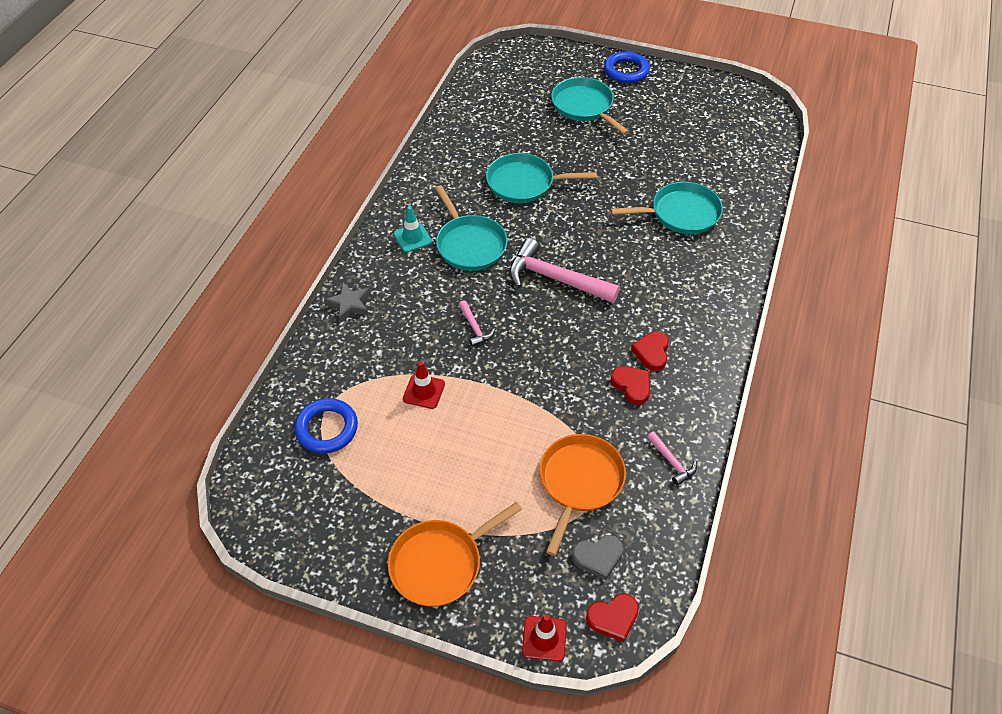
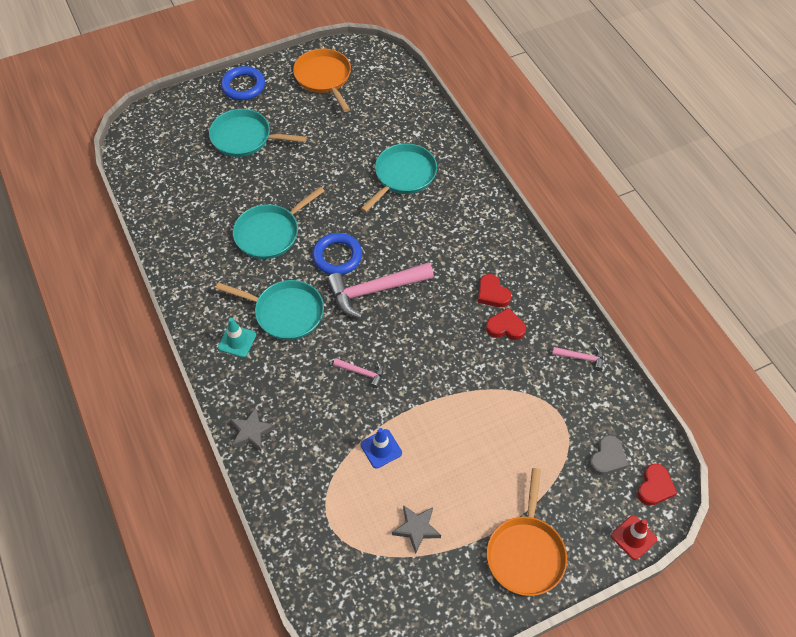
camera: 45 degrees left, 5 degrees up
(327, 428) = (346, 536): blue ring -> blue ring (337, 256)
(381, 469) = (416, 528): none -> grey star
(424, 391) = (381, 449): red traffic cone -> blue traffic cone
(580, 482) = (545, 420): orange pan -> orange pan (324, 78)

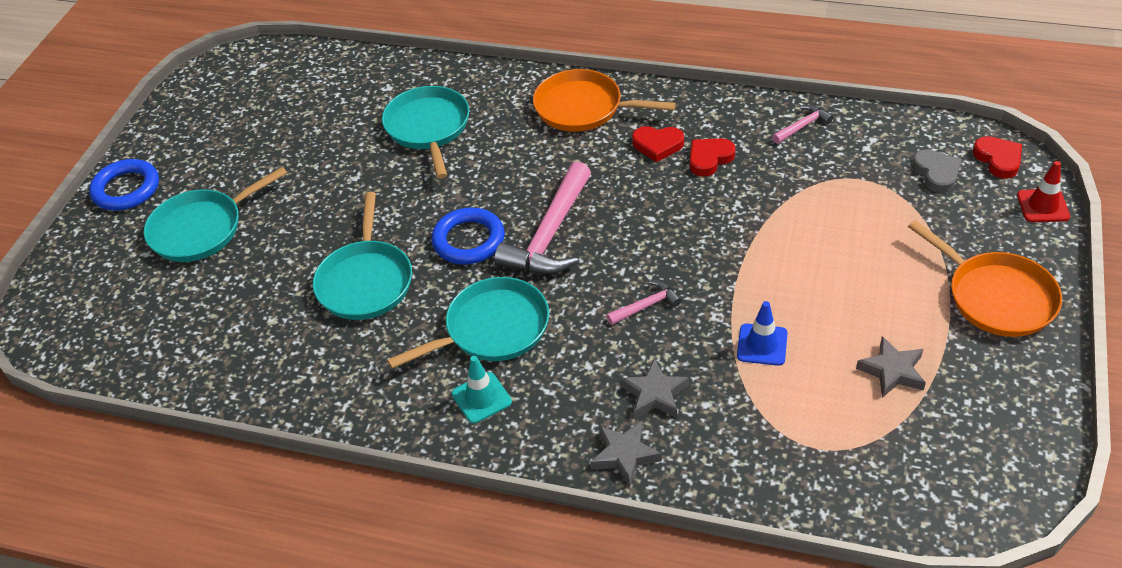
camera: 45 degrees left, 10 degrees down
(303, 419) = (655, 394): none -> grey star
(324, 78) = (213, 116): orange pan -> orange pan (583, 108)

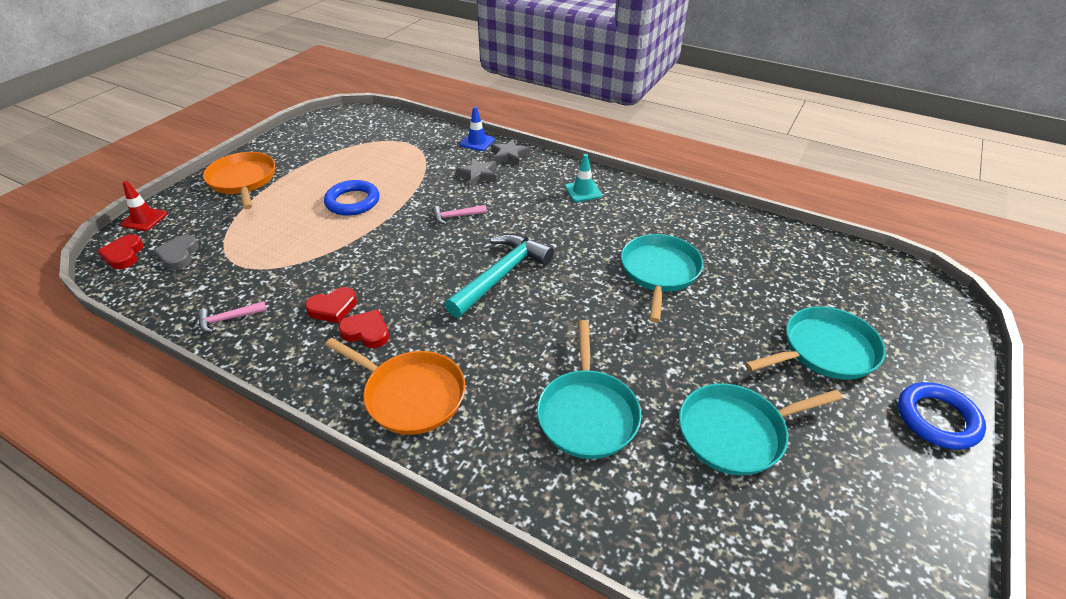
camera: 170 degrees left, 5 degrees down
(468, 240) = (569, 285): blue ring -> blue ring (353, 202)
(492, 329) = (566, 224): turquoise pan -> turquoise pan (736, 432)
(550, 234) = (501, 275): pink hammer -> turquoise hammer
(762, 345) = (399, 185): blue traffic cone -> blue traffic cone (477, 142)
(892, 371) = (340, 162): grey star -> none

